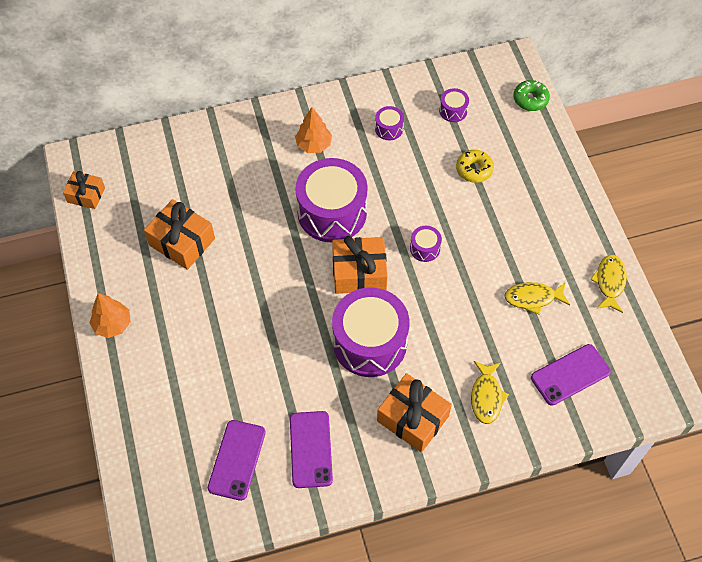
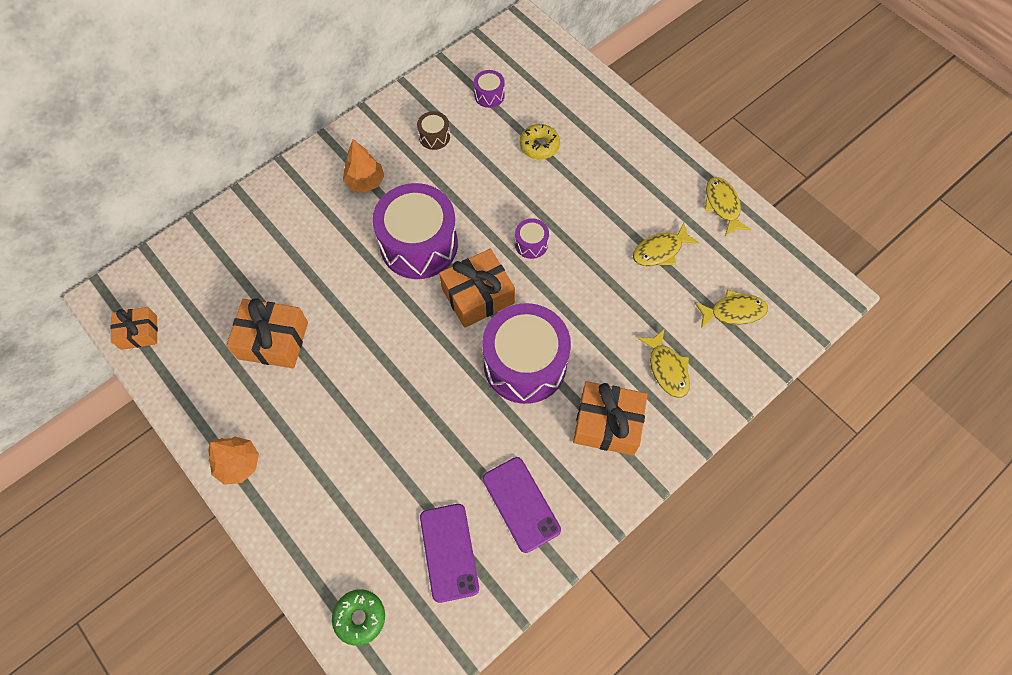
camera: 25 degrees left, 5 degrees up
(389, 128) = (434, 137): purple drum -> brown drum
(530, 99) = (558, 57): green donut -> green donut (360, 617)
(570, 374) = (733, 311): purple phone -> yellow fish

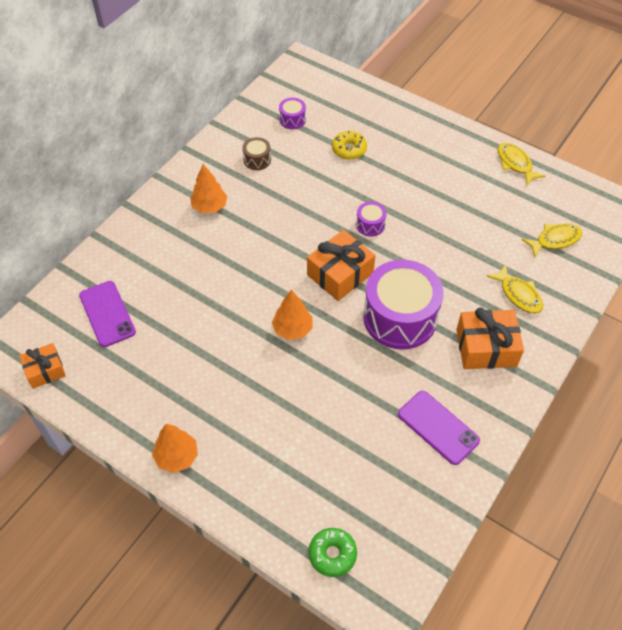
camera: 15 degrees left, 10 degrees down
(273, 340) = (172, 349): orange gift -> none
(405, 348) = (292, 329): none -> orange tree
(419, 244) = (274, 245): purple drum -> none
(449, 552) = (391, 481): purple phone -> purple phone (107, 314)
(660, 251) = (478, 207): yellow fish -> none

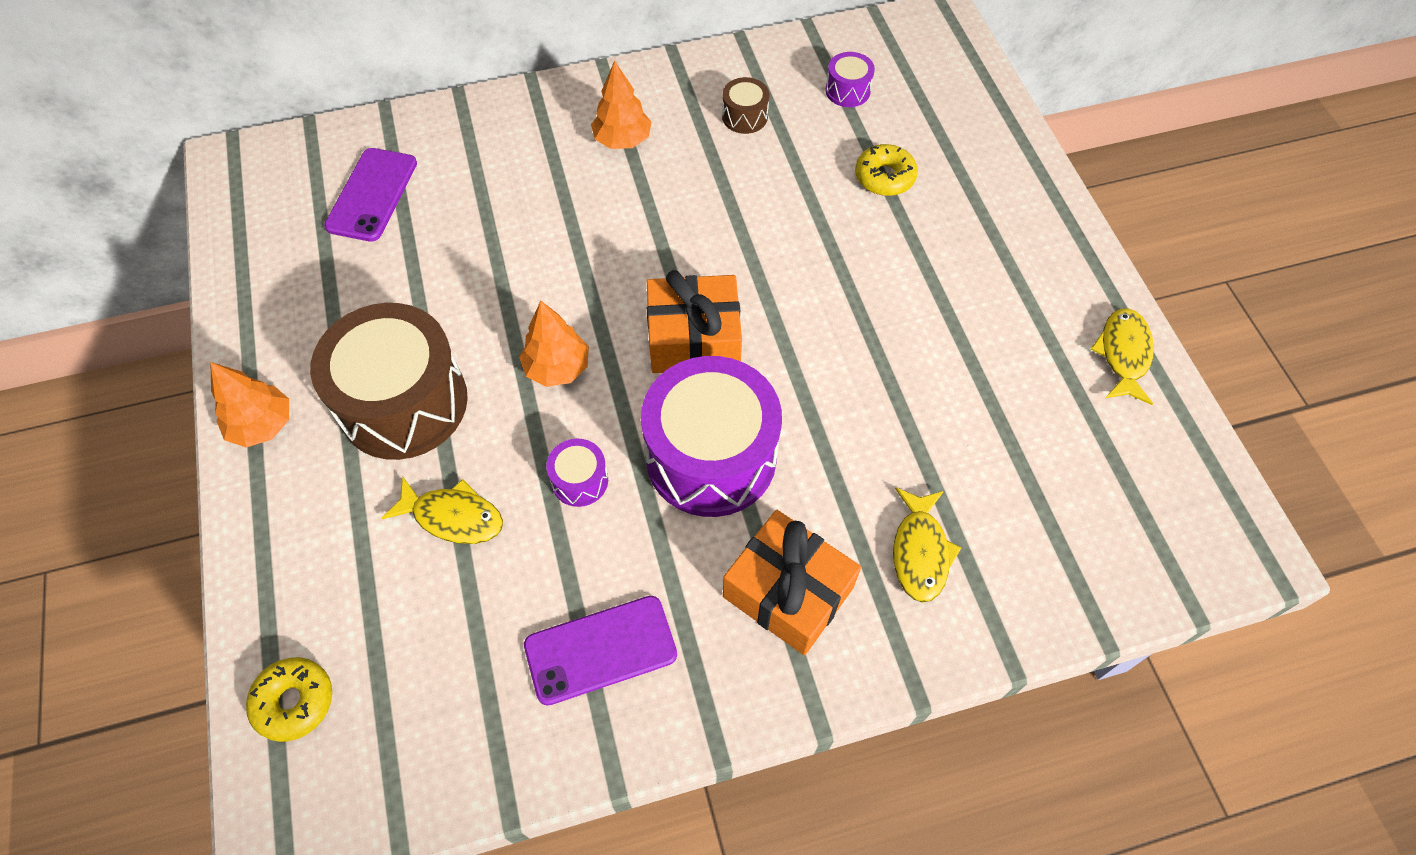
camera: 40 degrees right, 5 degrees up
(45, 370) = (243, 215): orange gift -> none
(236, 395) = (403, 403): none -> brown drum
(332, 554) = (294, 702): green donut -> yellow donut
(370, 225) = (805, 300): purple drum -> purple drum (580, 480)
(438, 427) = (600, 649): purple phone -> purple phone turned 75 degrees clockwise
(555, 240) = (1067, 512): yellow fish -> yellow fish (453, 517)

